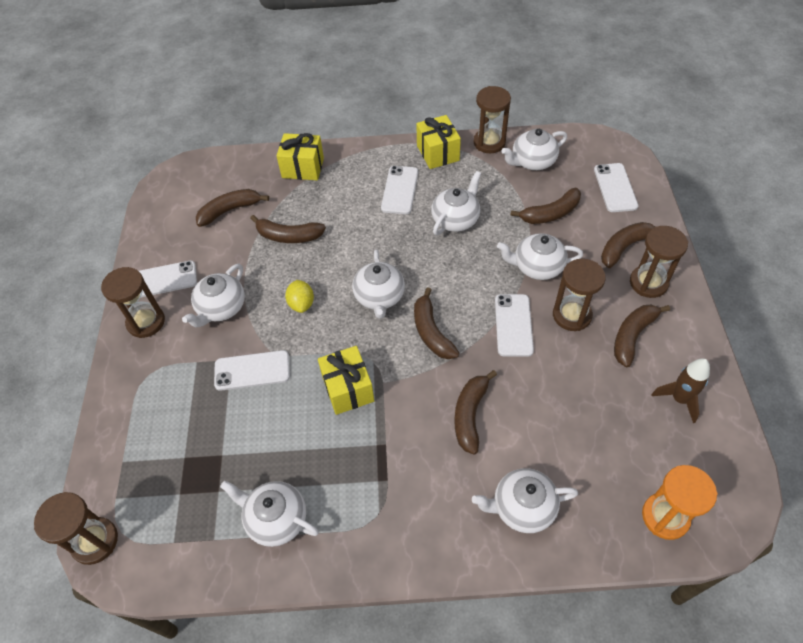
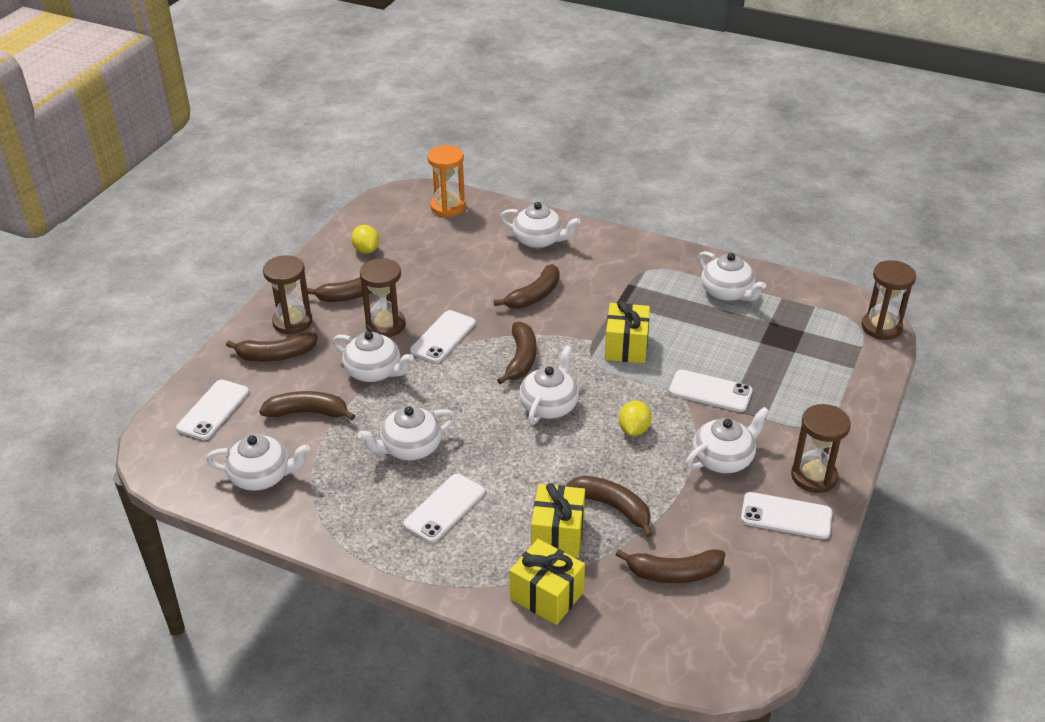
camera: 155 degrees left, 15 degrees down
(438, 153) = (358, 538): yellow gift -> yellow gift (557, 535)
(489, 142) = (284, 524): brown hourglass -> none
(679, 399) = (366, 250): brown rocket -> yellow lemon

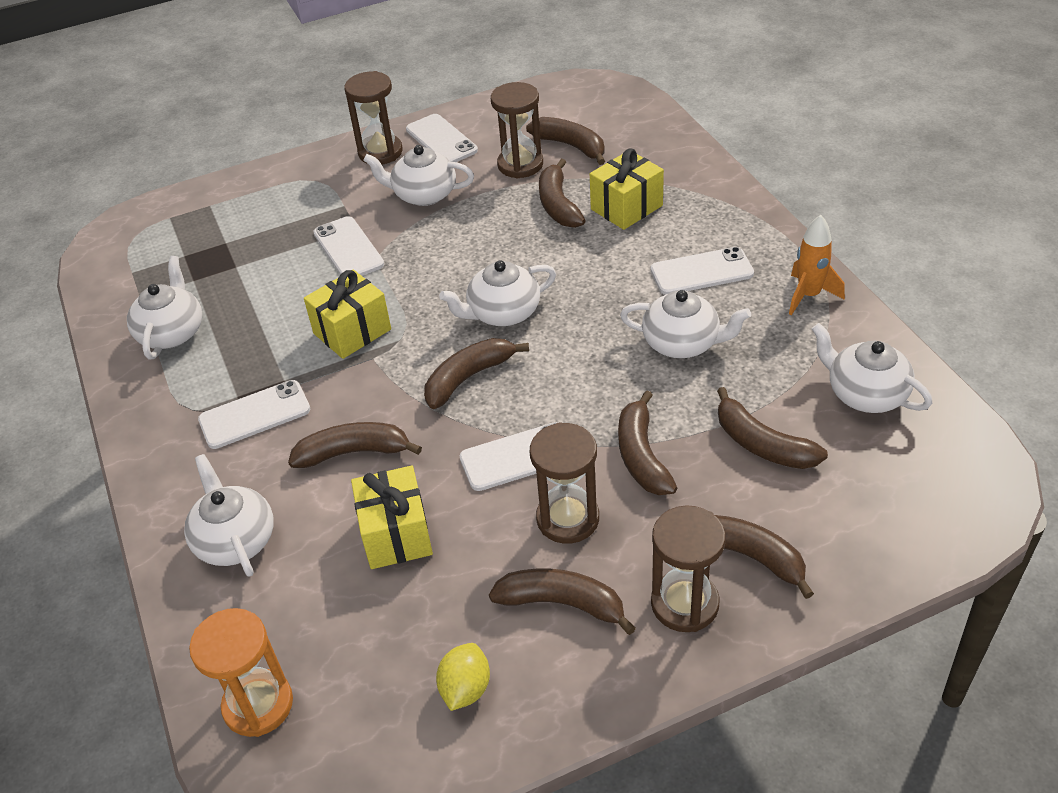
camera: 135 degrees left, 5 degrees up
(213, 410) = (880, 514): white phone -> white phone (255, 415)
(349, 531) = (808, 296): none -> orange rocket
(374, 372) = (641, 456): white teapot -> brown banana
(547, 595) = (682, 175): yellow gift -> yellow gift (396, 534)
(634, 429) = (459, 252): yellow lemon -> none
(881, 327) = (123, 224): brown hourglass -> brown hourglass (520, 164)

